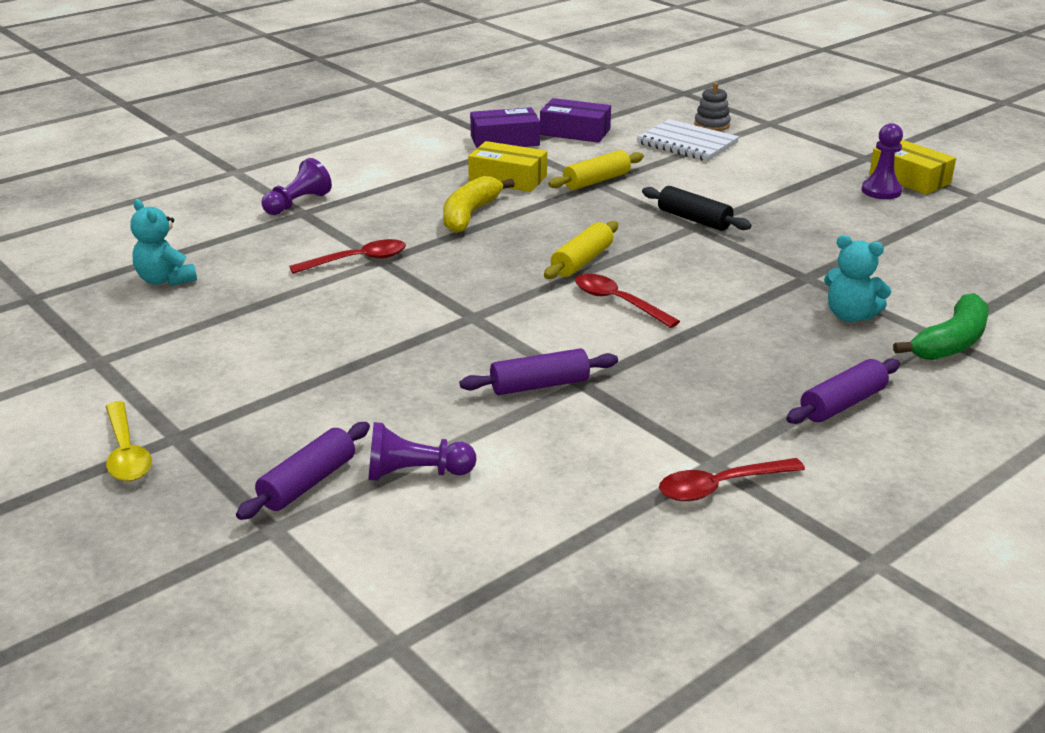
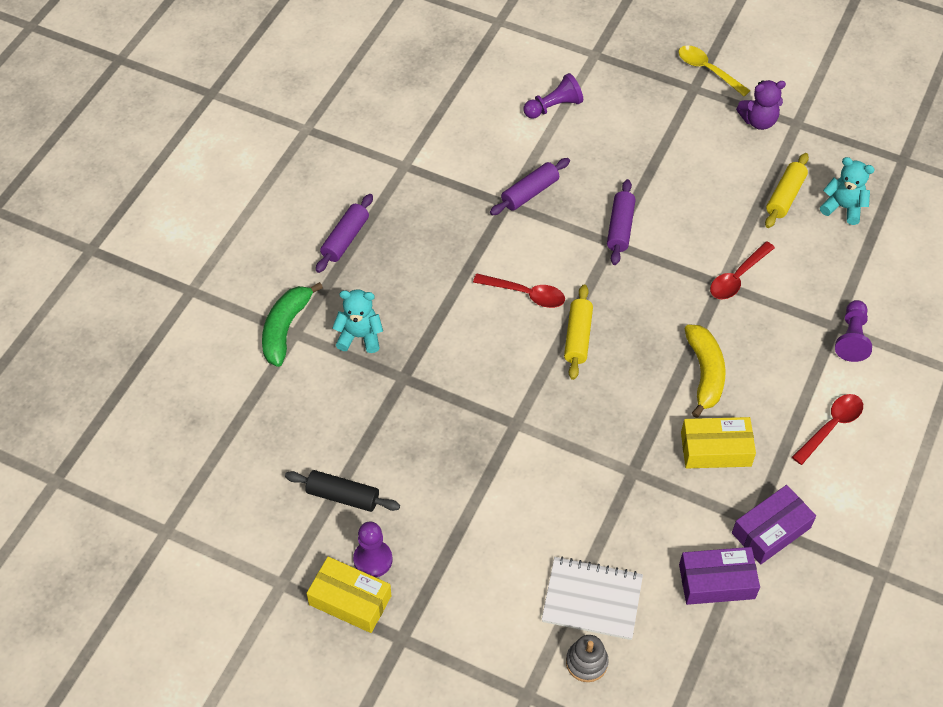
camera: 155 degrees right, 25 degrees up
(142, 376) = (758, 121): none -> purple teddy bear
(308, 483) = (601, 83): purple rolling pin -> purple rolling pin (620, 228)
(596, 181) = (637, 476): yellow rolling pin -> yellow rolling pin (785, 196)
(694, 219) = (521, 436): black rolling pin -> black rolling pin (343, 496)
(721, 486) = (394, 150): red spoon -> red spoon (831, 426)

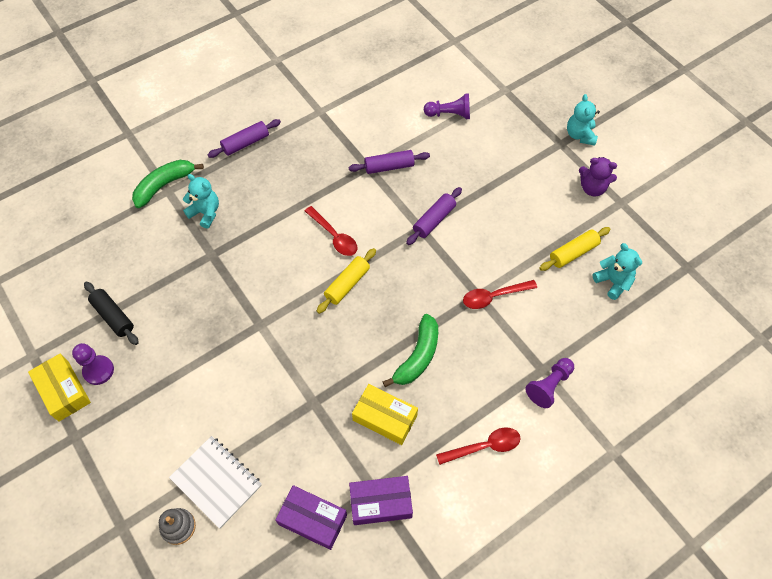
camera: 30 degrees right, 5 degrees up
(704, 373) = (418, 356): yellow banana -> green banana
(708, 70) = (580, 135): yellow spoon -> turquoise teddy bear

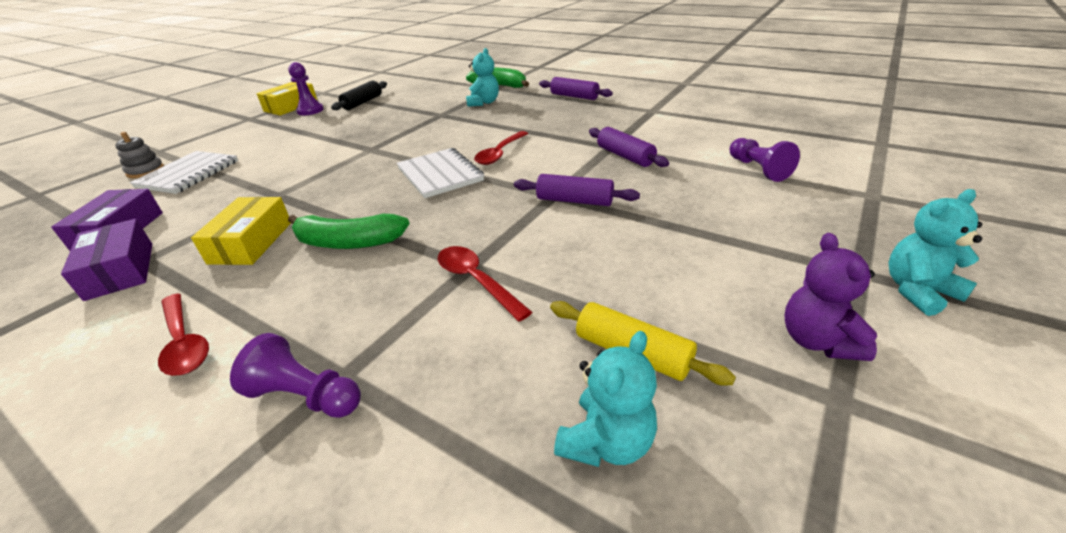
camera: 70 degrees right, 25 degrees down
(347, 284) = (440, 174): yellow rolling pin -> white notebook

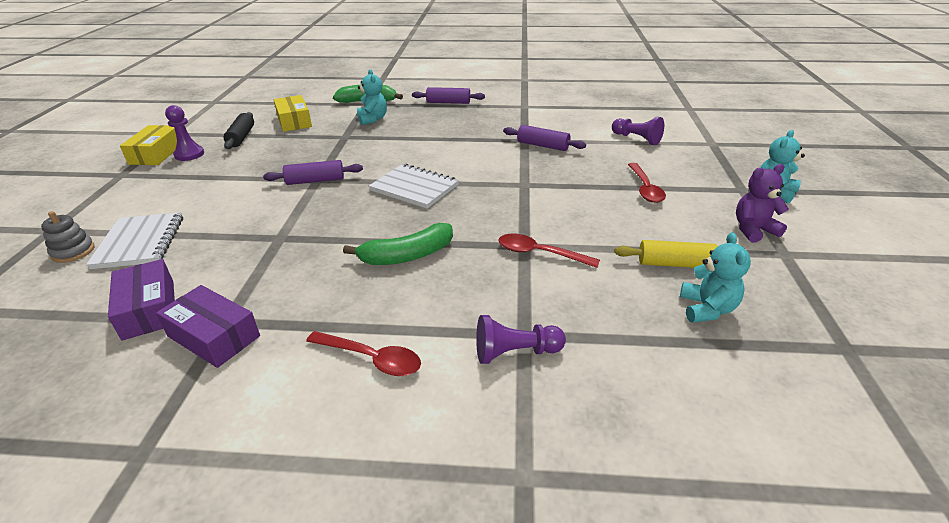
camera: 30 degrees left, 0 degrees up
(251, 242) = (316, 279): yellow box -> yellow box (294, 121)
(500, 153) = (444, 161): red spoon -> red spoon (645, 188)
(574, 201) = (543, 185): purple rolling pin -> purple rolling pin (315, 181)
(818, 341) = (753, 230): purple teddy bear -> purple teddy bear turned 105 degrees clockwise

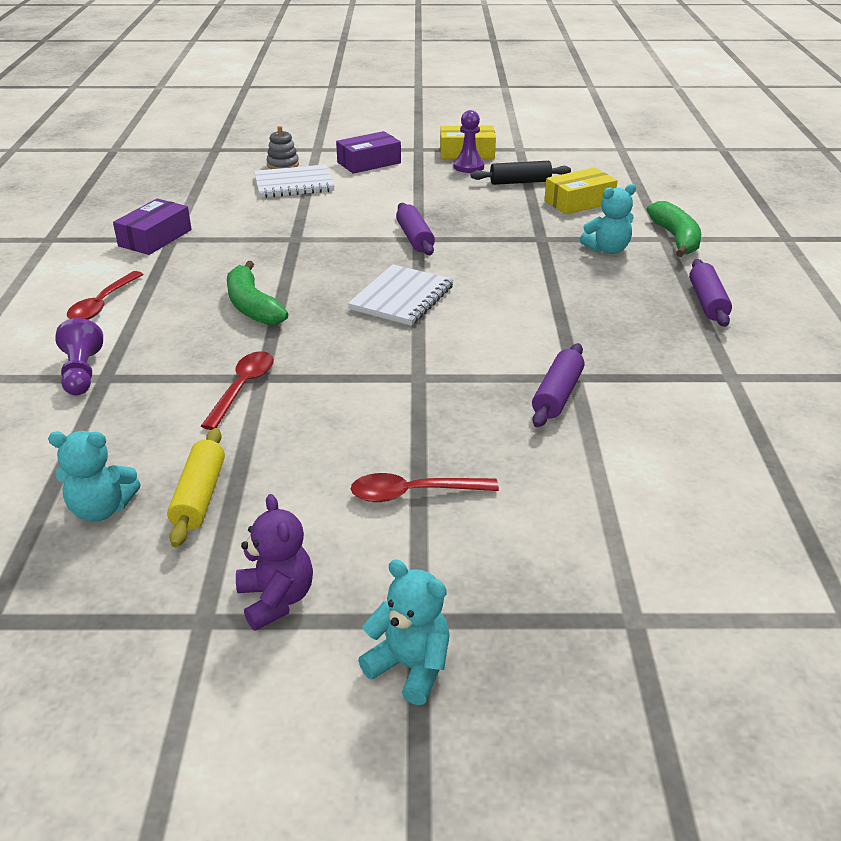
camera: 85 degrees right, 0 degrees up
(149, 309) = (197, 208): purple box -> purple box (369, 163)
(636, 139) = (622, 506): purple pawn -> none

